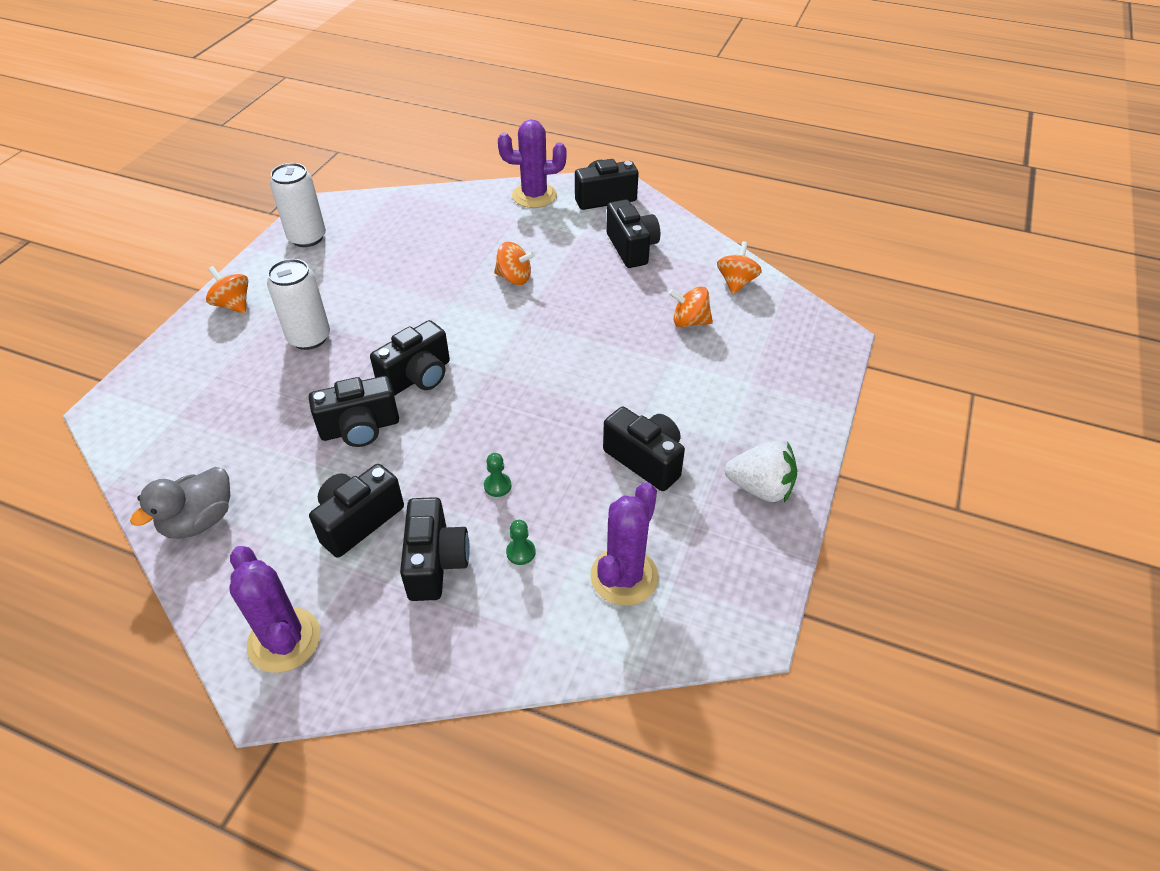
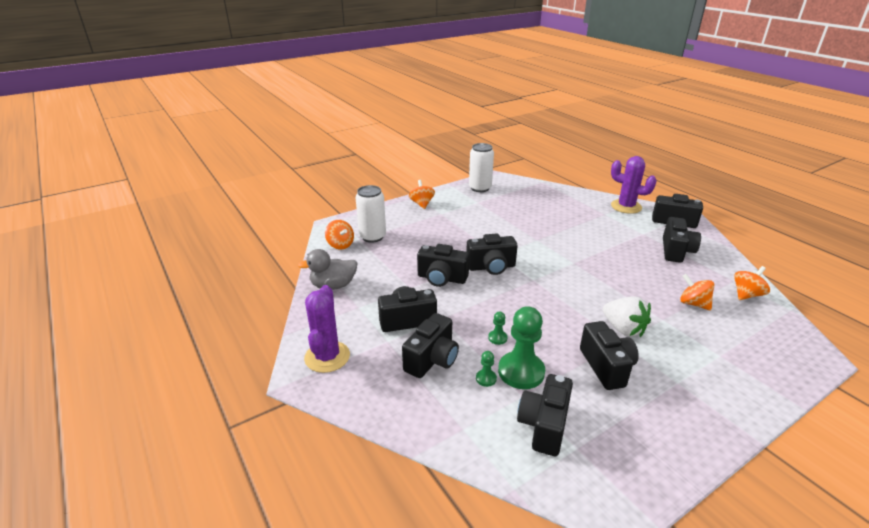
camera: 35 degrees right, 15 degrees down
(309, 338) = (447, 229): white can -> white can (372, 237)
(514, 278) = (584, 241): orange spinning top -> orange spinning top (340, 245)
(556, 519) = (521, 372): none -> green pawn
(624, 576) = (544, 425): purple cactus -> black camera
(760, 488) = (686, 423): white strawberry -> white strawberry (623, 329)

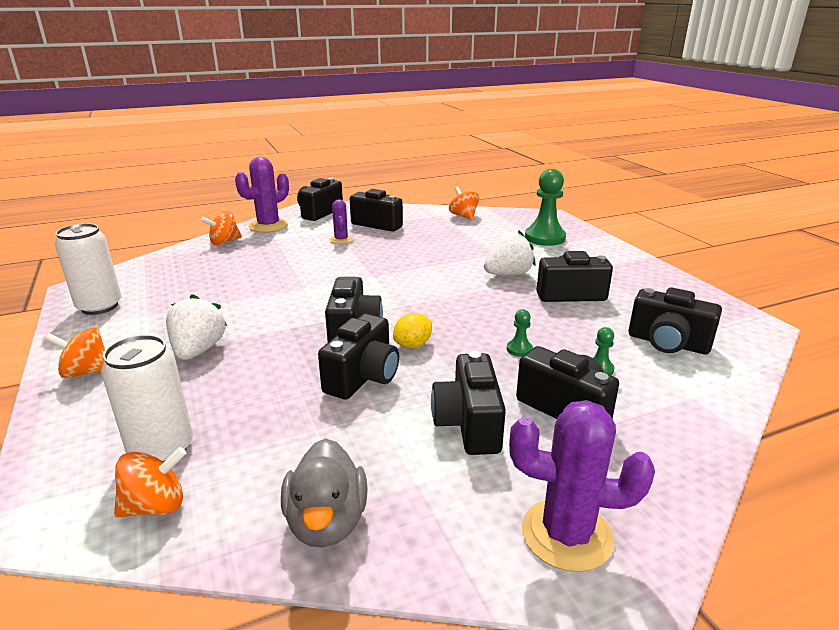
camera: 80 degrees left, 5 degrees down
(449, 225) = (198, 350): none -> white strawberry
(483, 291) = (413, 345): none -> yellow lemon
(521, 372) = (583, 343): green pawn -> green pawn (545, 238)
(627, 239) = (341, 240): none -> purple cactus
(693, 303) = (472, 237): orange spinning top -> orange spinning top (224, 242)

